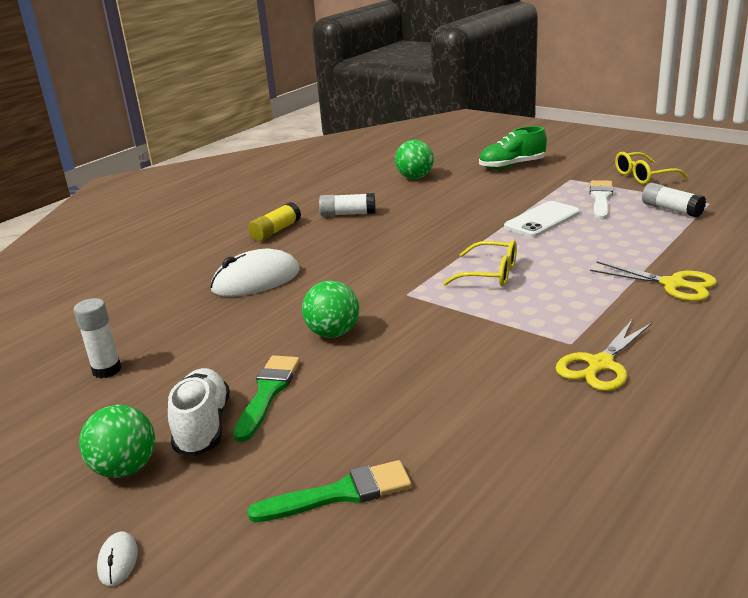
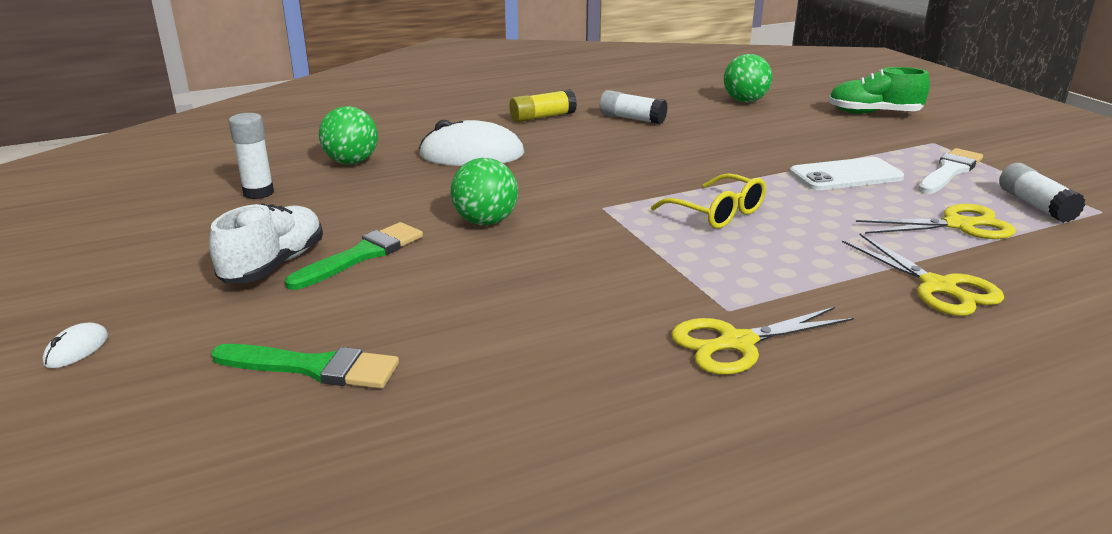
camera: 25 degrees right, 0 degrees up
(125, 468) = (174, 277): green ball -> green ball (351, 162)
(642, 237) = (957, 225): none -> yellow scissors
(643, 176) = (1038, 160): yellow glasses -> none

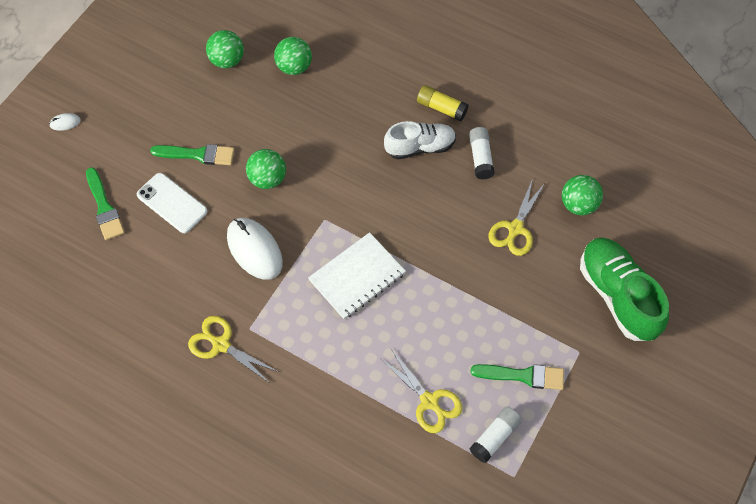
camera: 55 degrees right, 35 degrees up
(258, 193) = (227, 60): white glue stick -> green ball
(274, 265) = (165, 129): white shoe -> white shoe (420, 147)
(472, 155) = (348, 114): white mouse -> white mouse (254, 250)
(717, 213) = (357, 277): yellow glasses -> white notebook
(845, 175) = (468, 319): white phone -> white phone (172, 203)
(873, 113) = (618, 296): green shoe -> green shoe, size x1.51
(938, 287) = (336, 410): yellow scissors -> yellow scissors (515, 228)
(949, 171) = (523, 376): white brush -> green brush

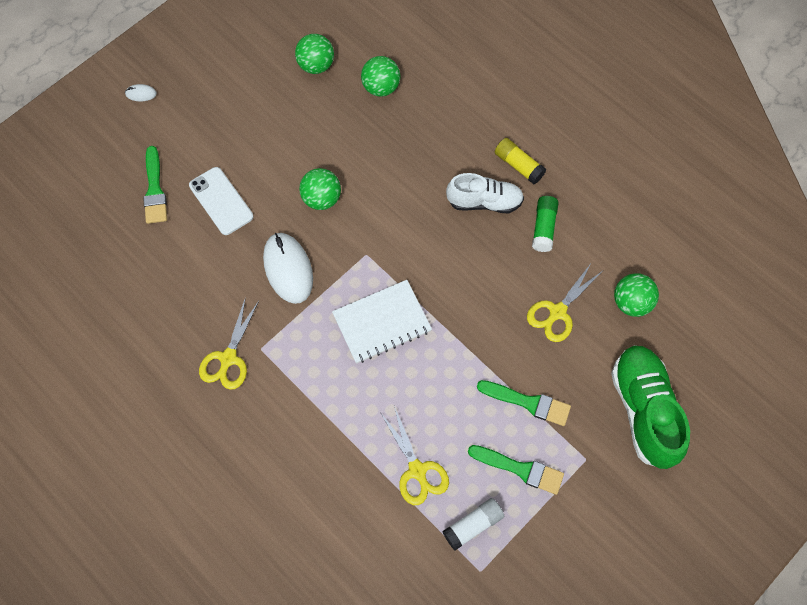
camera: 15 degrees right, 5 degrees up
(197, 154) = (260, 157): green brush -> green brush (528, 402)
(221, 345) = (228, 358): yellow scissors -> yellow scissors turned 120 degrees counterclockwise
(480, 157) = (543, 228): white glue stick -> green glue stick

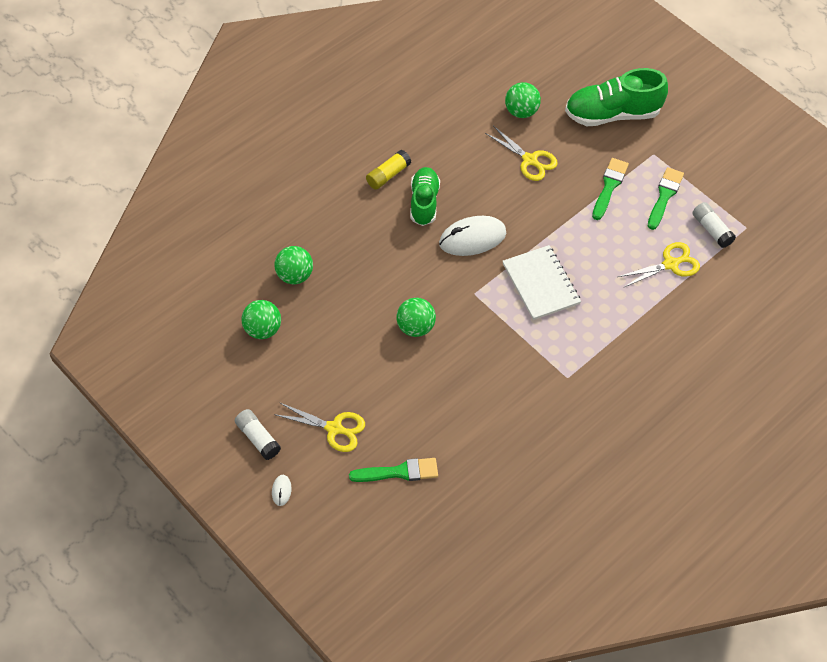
camera: 90 degrees left, 10 degrees down
(196, 71) = (258, 438): none -> white glue stick
(221, 201) = (414, 412): white phone -> none
(228, 358) = (577, 403): yellow scissors -> yellow scissors (334, 428)
(288, 269) = (488, 355): white mouse -> white mouse (472, 238)
(484, 202) = (424, 202): white shoe -> green shoe
(543, 228) = (451, 162): green glue stick -> none

